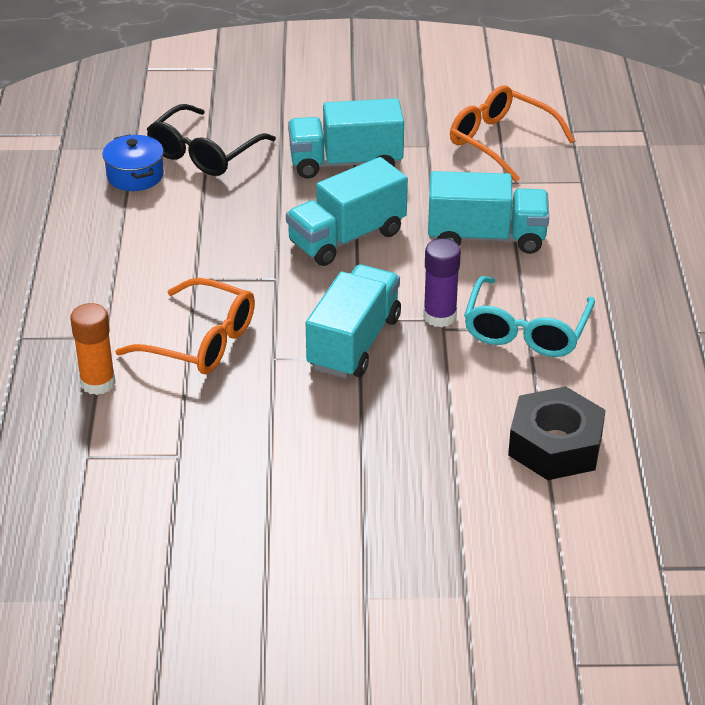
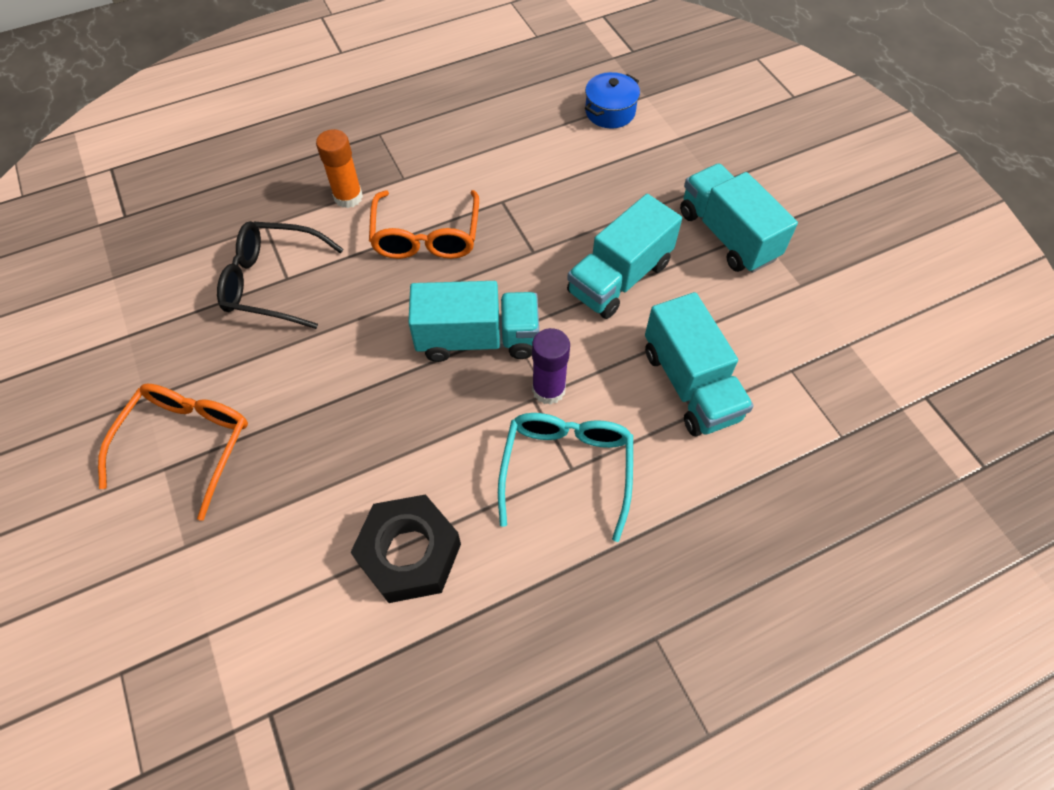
camera: 65 degrees right, 20 degrees up
(204, 153) = (670, 139): black glasses -> black glasses (273, 282)
(347, 237) = (619, 278): turquoise truck -> turquoise truck turned 75 degrees counterclockwise
(500, 141) = (855, 341): orange glasses -> orange glasses (187, 444)
(526, 330) = (566, 469): turquoise glasses -> turquoise glasses turned 105 degrees clockwise

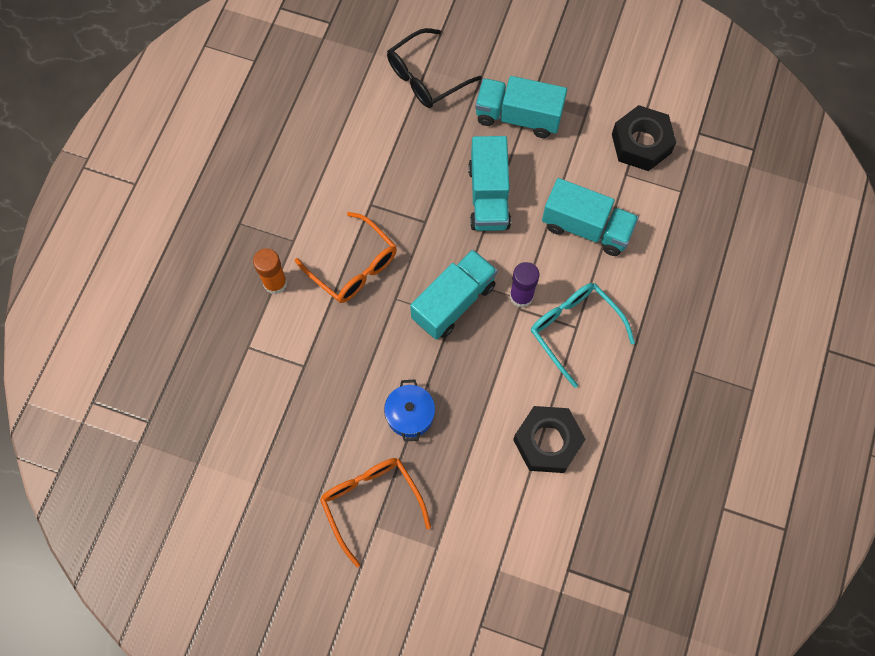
camera: 45 degrees left, 10 degrees up
(273, 282) = (299, 375): black glasses -> black glasses (426, 77)
(610, 112) = (365, 84): blue pot -> blue pot (410, 415)
(841, 355) = (641, 143): none -> black nut

